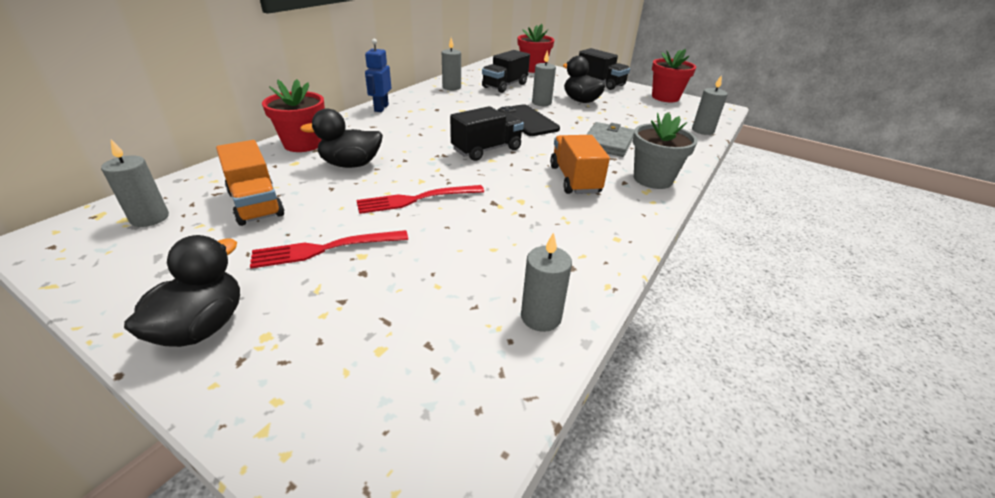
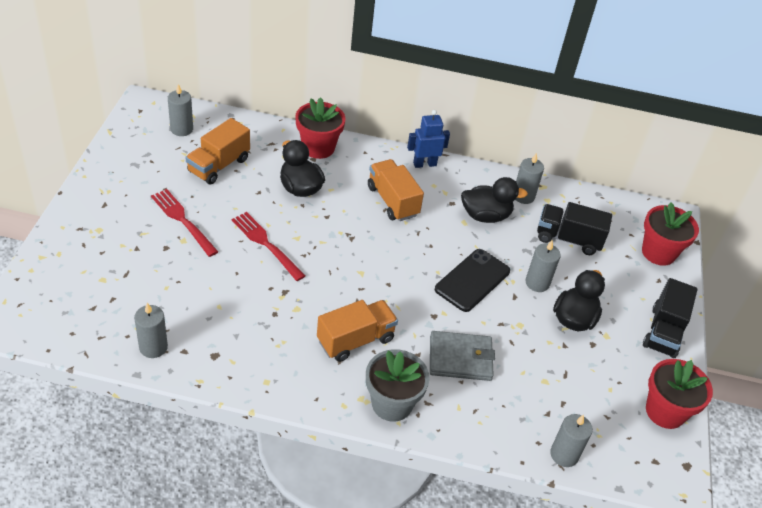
camera: 65 degrees right, 10 degrees up
(202, 327) = (98, 203): black duck -> black duck (485, 216)
(413, 128) = (392, 201): none -> orange truck
(486, 150) = (380, 264): black truck -> none

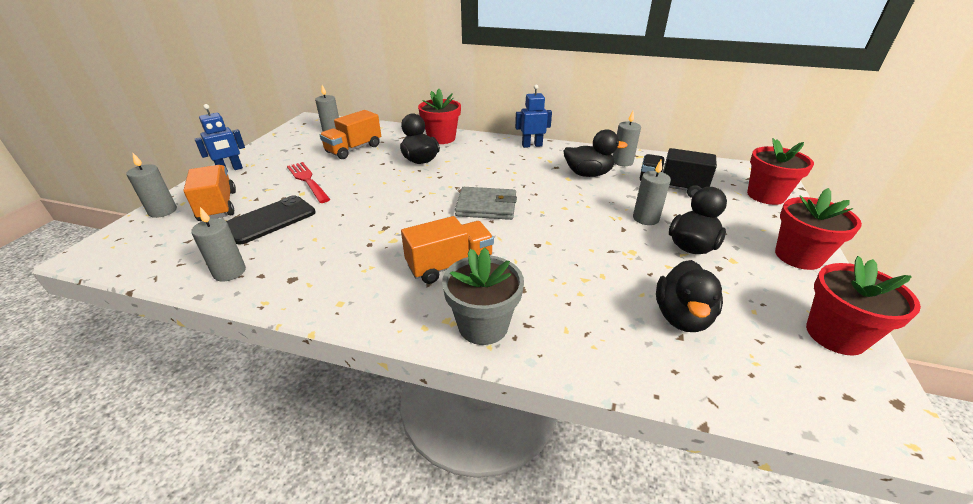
camera: 10 degrees right, 10 degrees down
(86, 200) = (230, 170): none -> blue robot
(266, 244) = (378, 194): red fork -> none
(392, 201) = (501, 166): orange truck -> orange truck (218, 206)
(460, 358) = (567, 281): grey wallet -> grey wallet (486, 206)
(472, 280) = (577, 217): black phone -> black phone (270, 220)
(552, 395) = (682, 317): none -> black duck
(564, 454) = (714, 386): grey candle -> grey candle (163, 211)
(663, 332) = (798, 256): black truck -> red flower pot

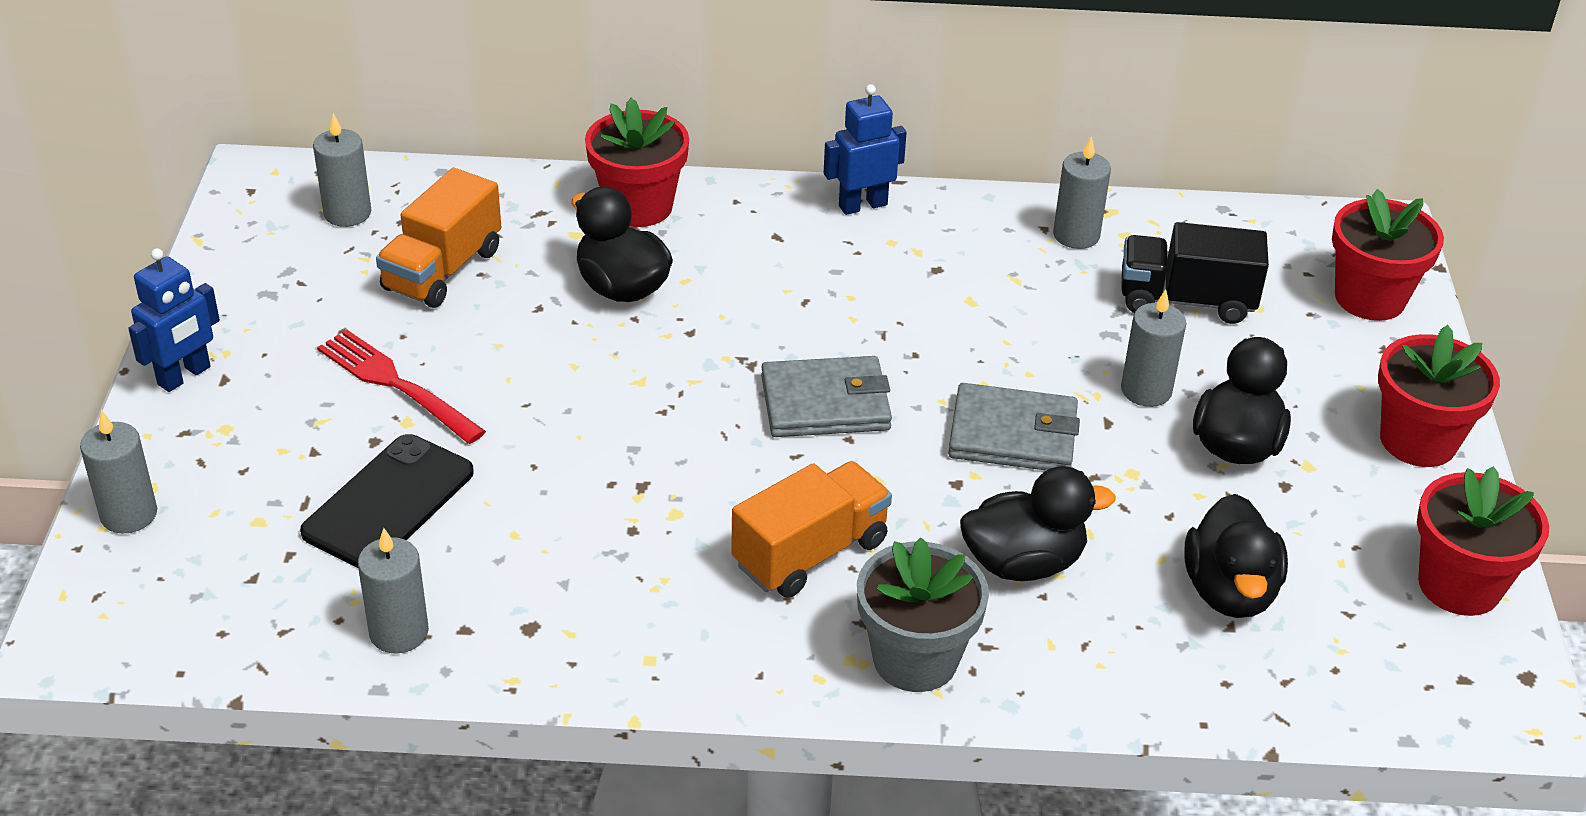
camera: 15 degrees left, 5 degrees up
(218, 206) = (243, 483): orange truck -> none
(573, 228) = (1012, 435): none -> grey wallet
(588, 174) = (1010, 282): black duck -> black duck (1023, 563)

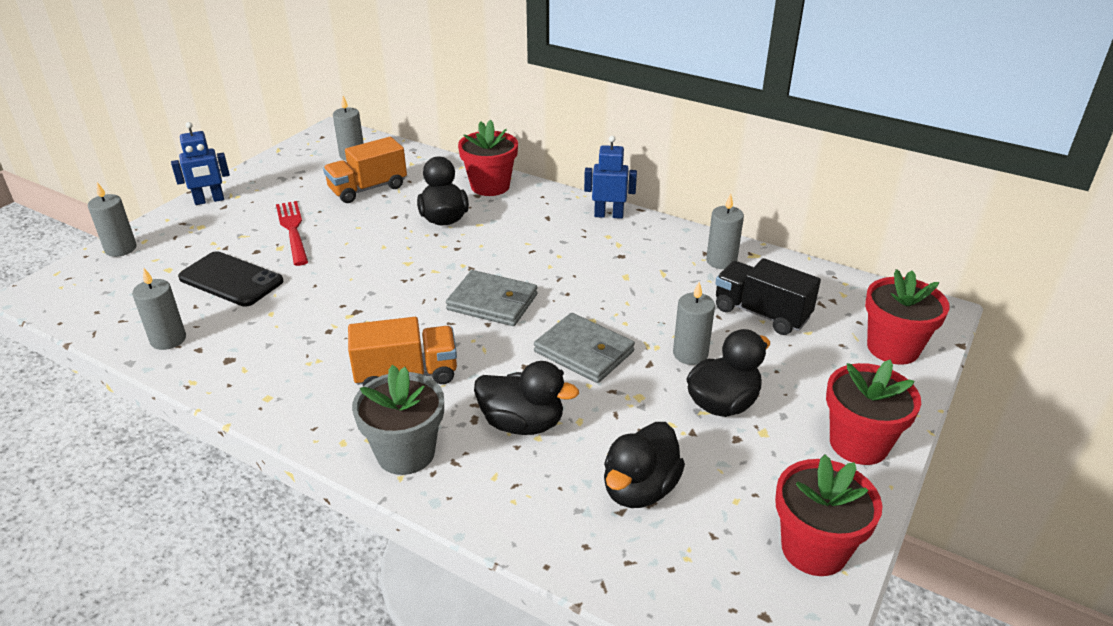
camera: 30 degrees right, 5 degrees down
(388, 502) = (231, 279): black phone -> black phone turned 60 degrees clockwise

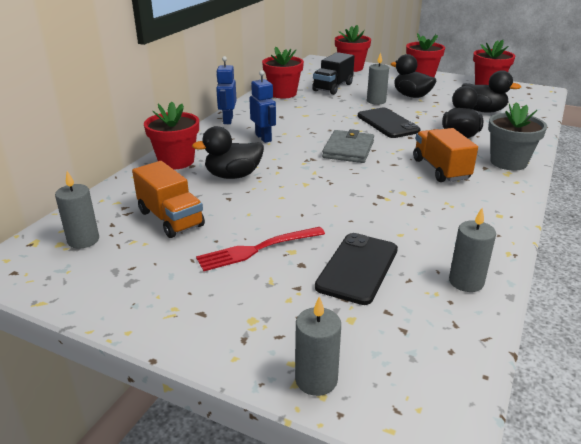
camera: 95 degrees left, 5 degrees down
(209, 200) = (184, 330): blue robot -> blue robot (263, 138)
(584, 351) = (388, 123): grey wallet -> black phone
(721, 261) = (283, 93): grey candle -> red flower pot

